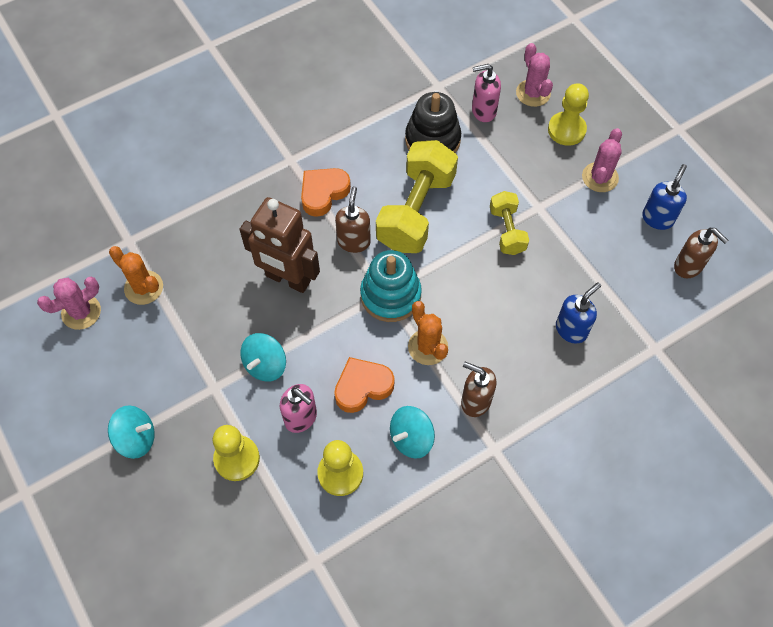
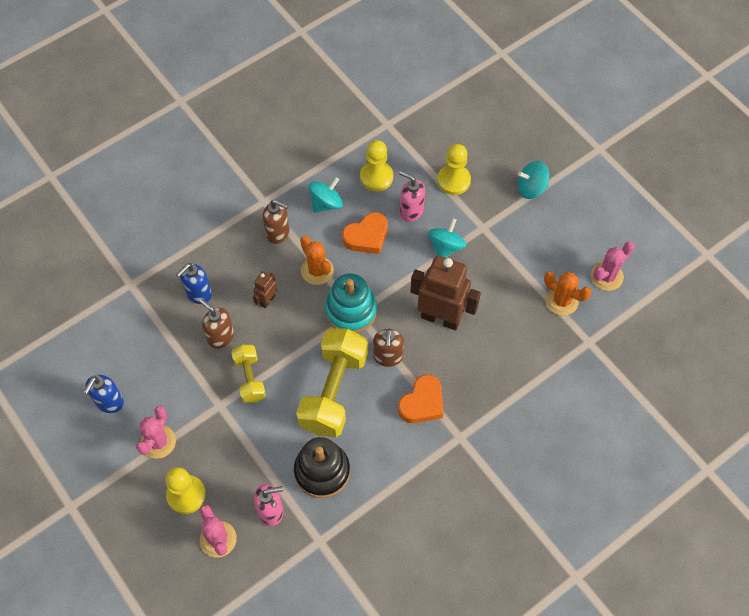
camera: 175 degrees right, 0 degrees up
(488, 315) = (267, 300): none -> brown robot
(688, 266) = (89, 357): brown soap dispenser -> brown soap dispenser (220, 337)

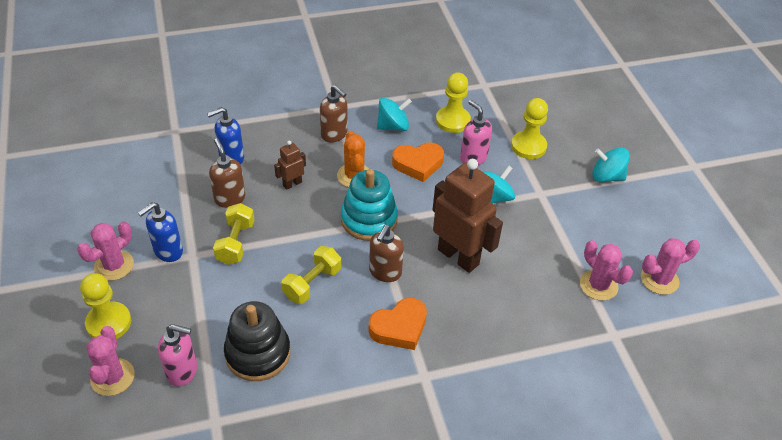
camera: 20 degrees right, 15 degrees down
(109, 402) = (92, 216): blue soap dispenser -> blue soap dispenser (168, 251)
(334, 391) = (312, 283): yellow dumbbell -> yellow dumbbell, size x0.54
(561, 301) = (598, 285): orange cactus -> pink cactus

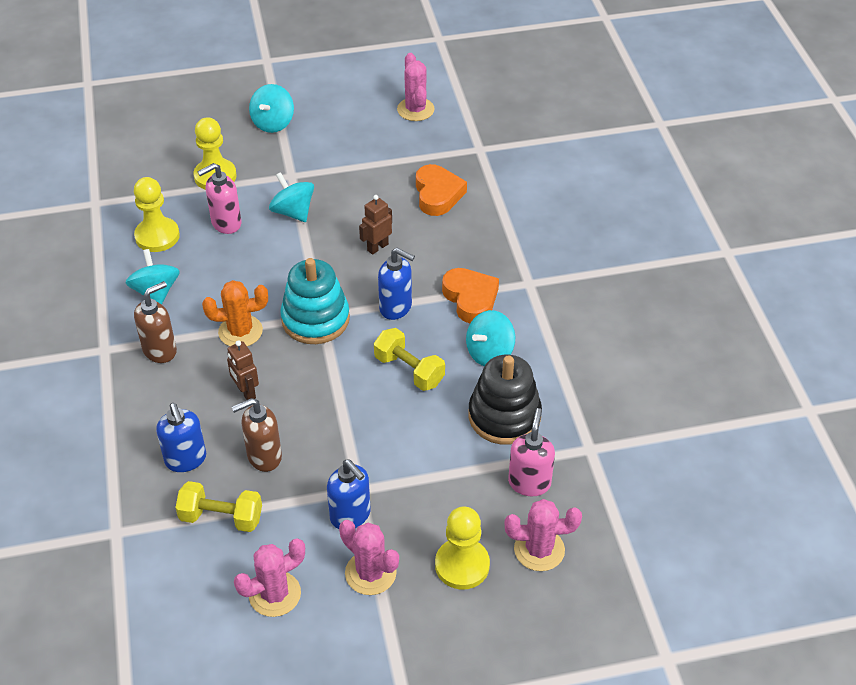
camera: 85 degrees left, 0 degrees up
(235, 243) = (341, 445): yellow dumbbell -> yellow dumbbell (221, 517)
(332, 342) = (489, 353): none -> turquoise spinning top
(385, 272) = (396, 307): brown soap dispenser -> blue soap dispenser
(418, 164) = (229, 272): orange heart -> orange heart (437, 194)
(458, 256) = (377, 247): brown robot -> brown robot, size x0.46
(598, 285) = (421, 150): pink cactus -> pink cactus (275, 594)

